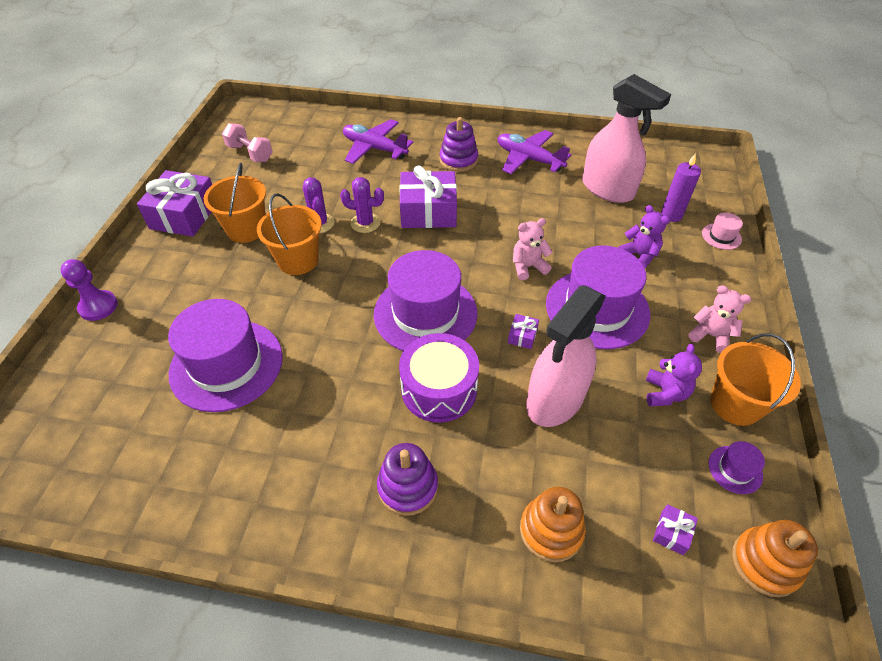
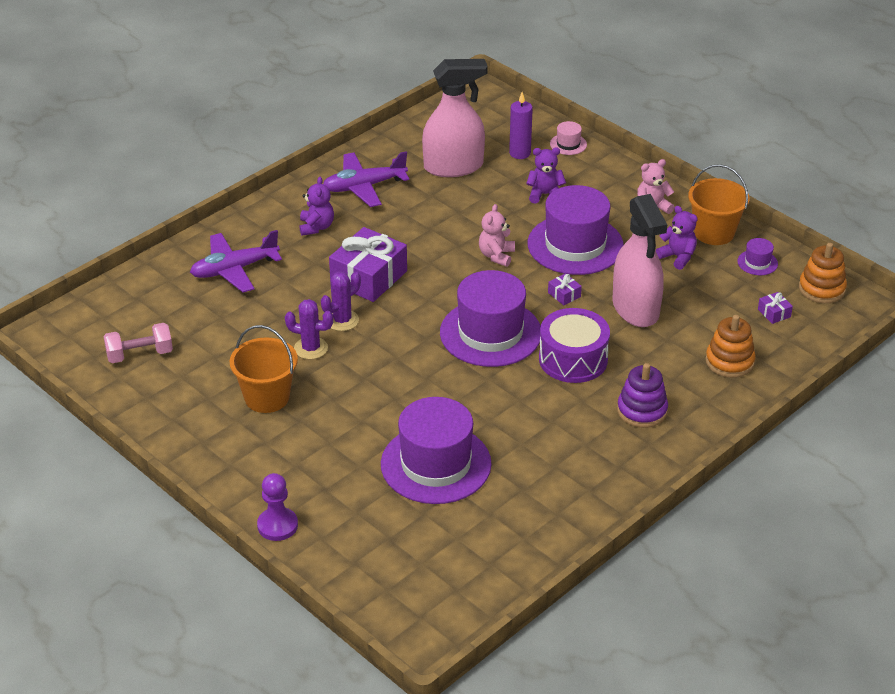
camera: 55 degrees left, 10 degrees down
(184, 215) = (196, 432): purple gift -> none
(298, 260) = (348, 380): orange bucket -> none
(458, 160) = (316, 227): purple stacking toy -> purple teddy bear

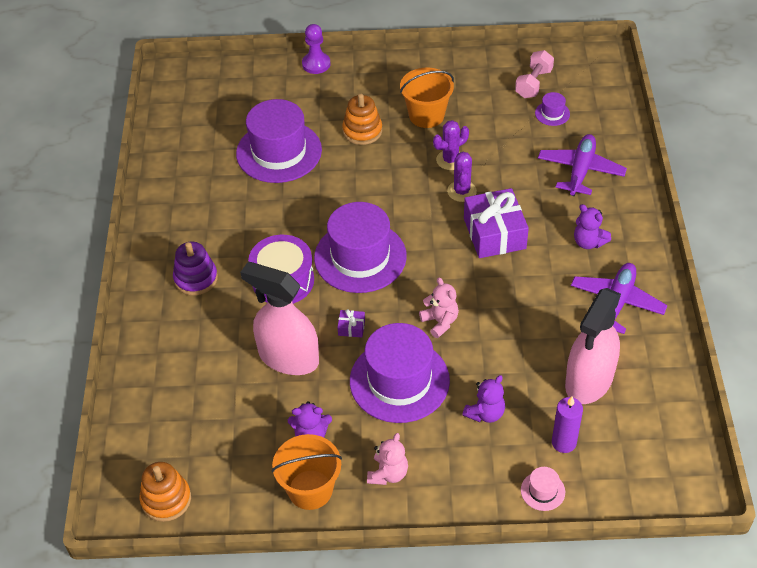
camera: 135 degrees right, 10 degrees up
(729, 361) = (174, 365): orange stacking toy -> orange stacking toy (362, 131)
(757, 262) = (243, 485): purple hat -> purple hat (552, 113)
(774, 313) = (182, 439): purple gift -> none

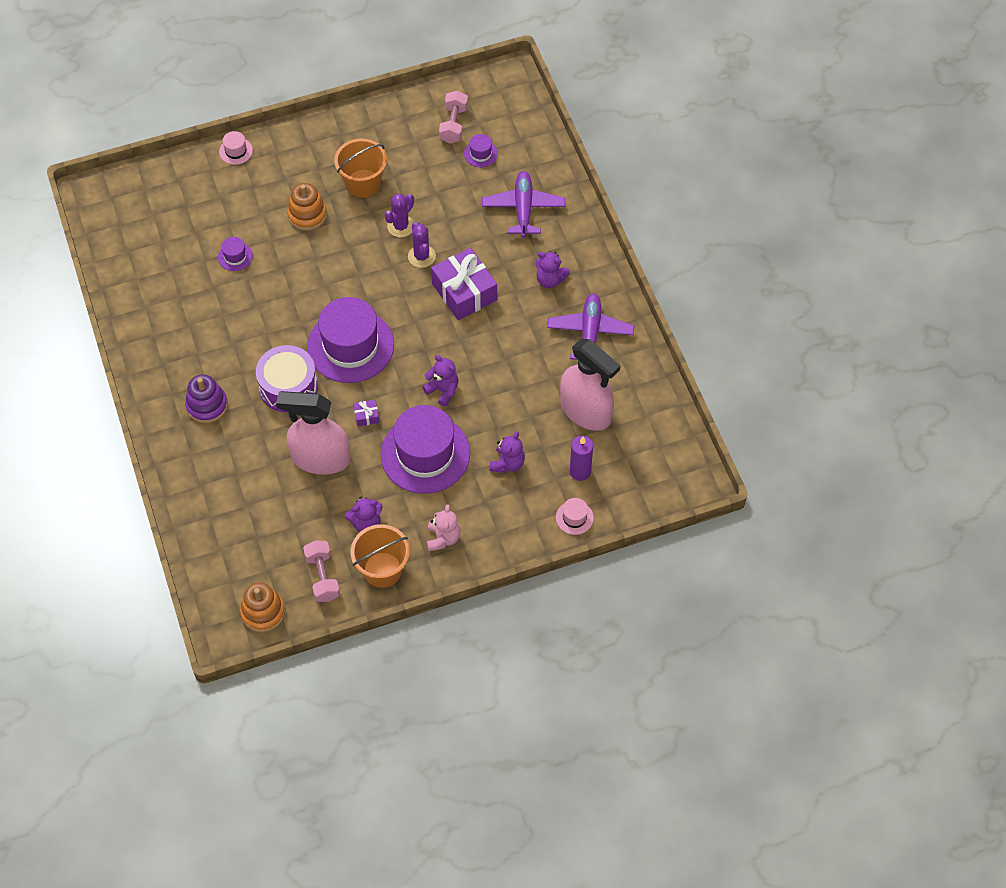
camera: 20 degrees left, 10 degrees up
(243, 479) = (322, 577): none -> pink dumbbell
(279, 152) = (235, 256): purple hat -> purple hat, size x0.41
(316, 64) = (236, 151): purple pawn -> pink hat
(440, 322) = (443, 390): pink teddy bear -> purple teddy bear
(589, 380) = (586, 411): pink spray bottle -> pink spray bottle turned 60 degrees counterclockwise

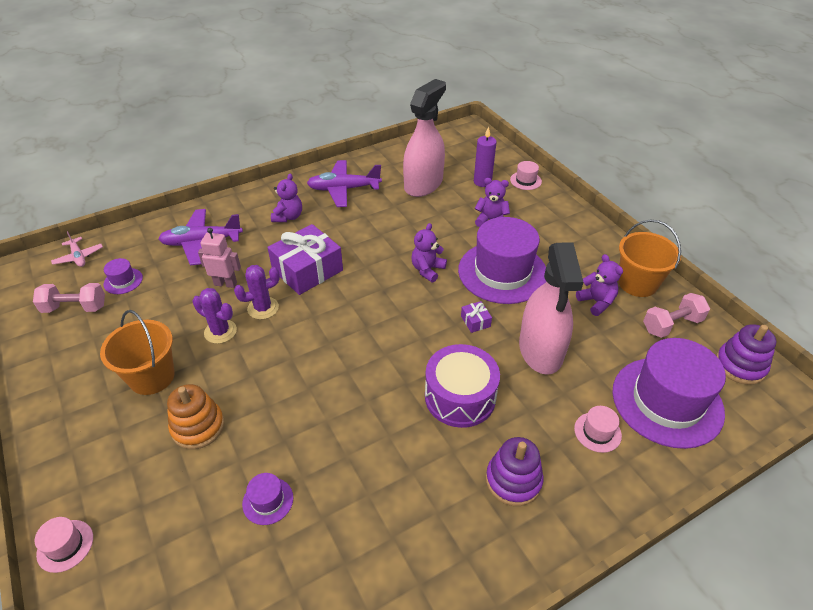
camera: 100 degrees left, 15 degrees down
(230, 474) = (597, 432): none -> pink hat
(263, 612) = (740, 365): orange stacking toy -> purple stacking toy
(350, 346) = (390, 349): purple hat -> purple hat (667, 401)
(443, 538) = (583, 249): pink teddy bear -> none
(460, 228) = (225, 283): none -> pink robot
(521, 117) = (78, 257): none -> pink plane

